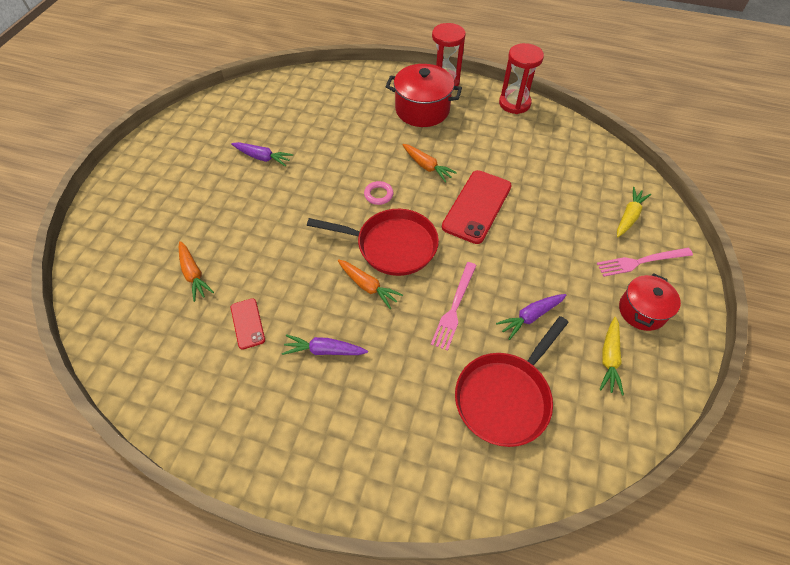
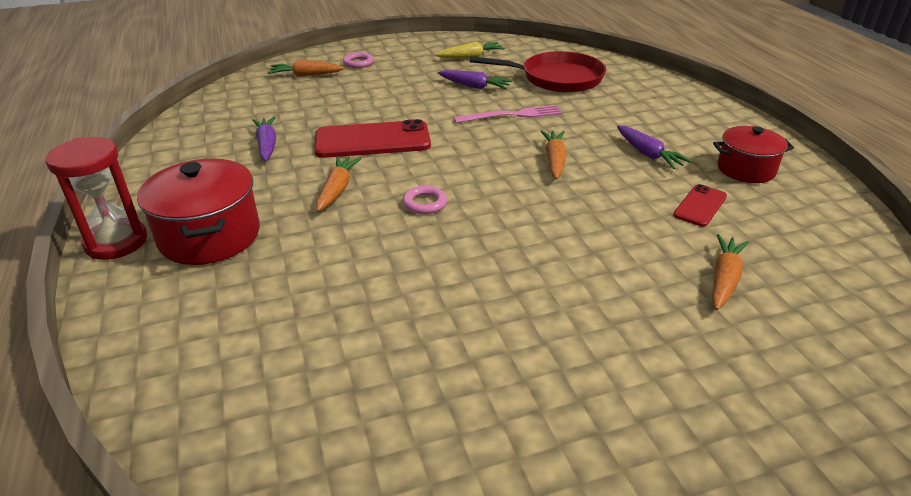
camera: 125 degrees left, 20 degrees down
(263, 158) = (471, 345): purple carrot -> purple carrot (267, 145)
(392, 246) = (488, 166): red pan -> none
(514, 103) = (145, 170): red hourglass -> none
(629, 216) = (306, 75): yellow carrot -> orange carrot
(641, 262) = (358, 63): pink fork -> pink ring
(642, 311) = (411, 55): red pot -> red pot (746, 169)

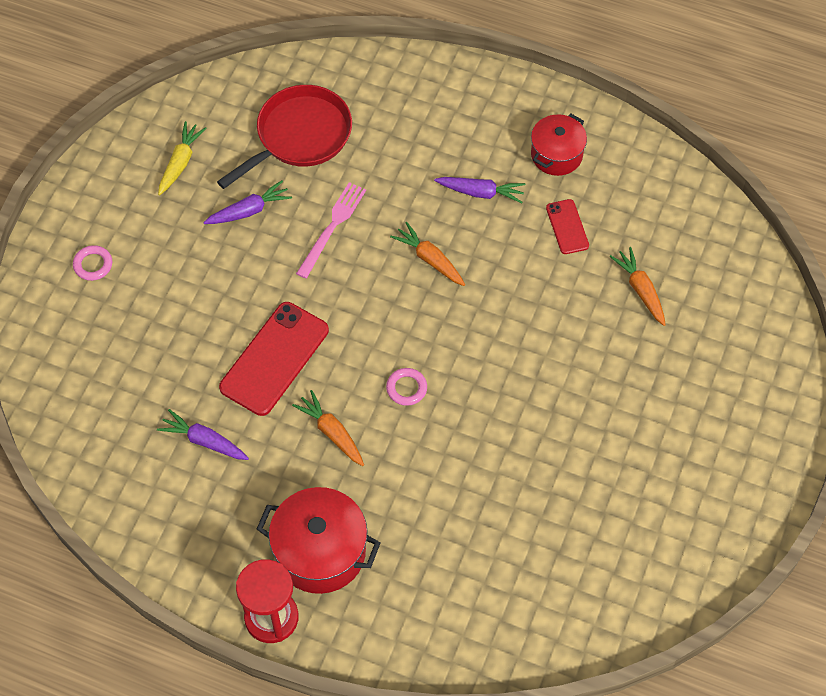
camera: 50 degrees left, 25 degrees up
(306, 75) = (77, 328): orange carrot -> none

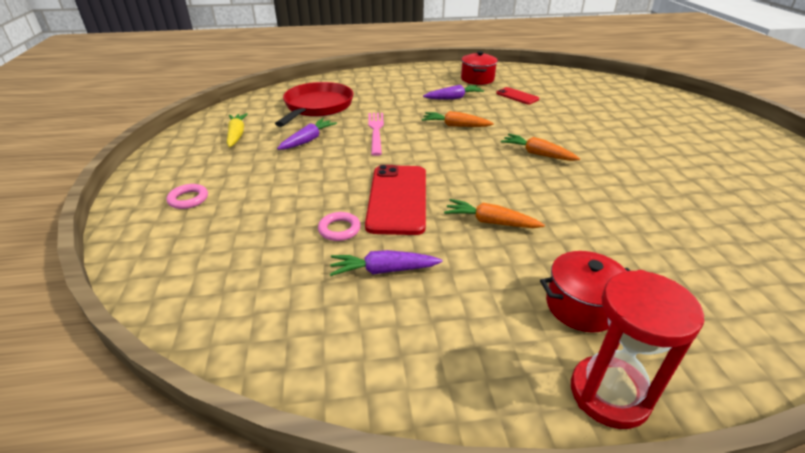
camera: 30 degrees left, 25 degrees down
(320, 552) = (581, 306): red pot -> red pot, size x0.65
(406, 388) = (515, 180): pink ring -> pink ring (339, 229)
(640, 289) = (587, 104): orange carrot -> orange carrot (537, 154)

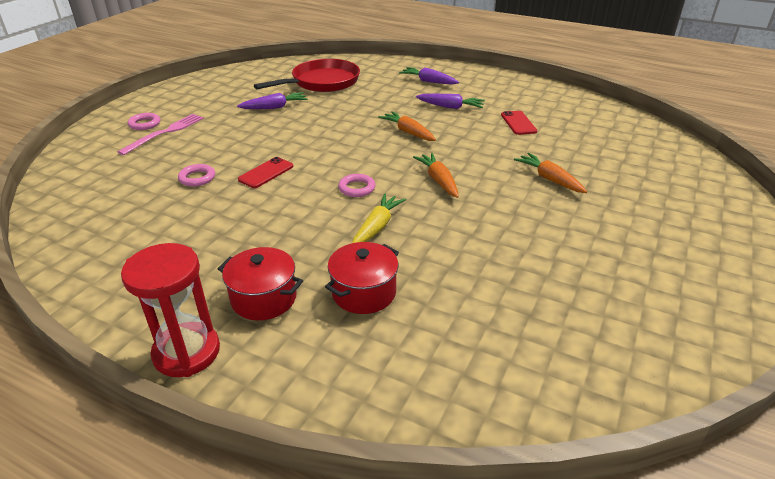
camera: 35 degrees right, 0 degrees up
(236, 135) = (234, 88): yellow carrot -> yellow carrot (377, 227)
(376, 131) = (334, 116): pink fork -> pink fork (165, 133)
(383, 270) = (181, 215): purple carrot -> purple carrot (428, 81)
(397, 199) = (266, 173): red phone -> red phone, size x0.52
(477, 79) = (507, 95): red pot -> red pot (364, 292)
(490, 222) = (302, 216): orange carrot -> orange carrot (549, 179)
(492, 182) = (357, 188): none -> pink ring

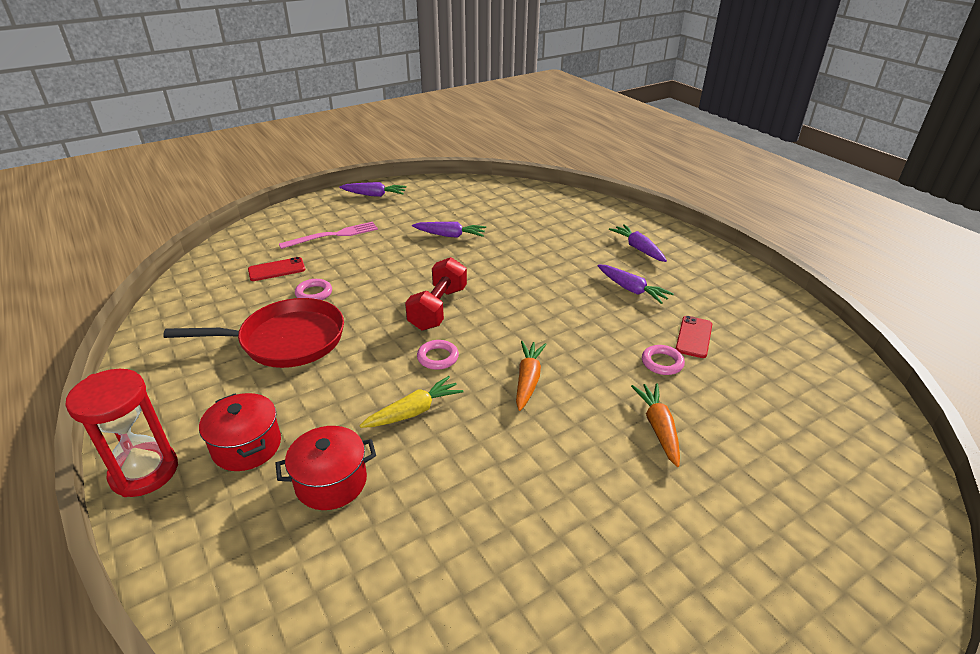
camera: 30 degrees right, 0 degrees up
(145, 124) = (326, 221): pink ring -> pink ring (662, 363)
(171, 95) = (374, 195): none -> purple carrot
(266, 173) = (374, 308): red phone -> red phone (276, 270)
(320, 157) = (438, 308): none -> red dumbbell
(322, 82) = (522, 218): red pan -> red pan (286, 340)
(408, 132) = (553, 307): orange carrot -> none

